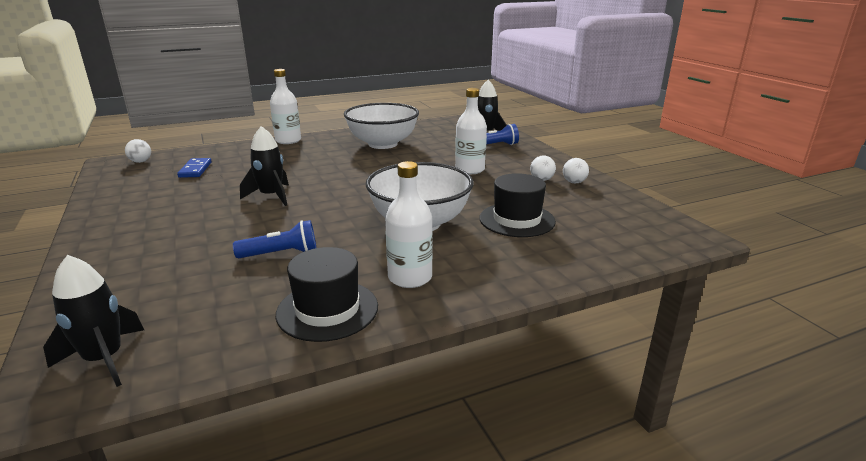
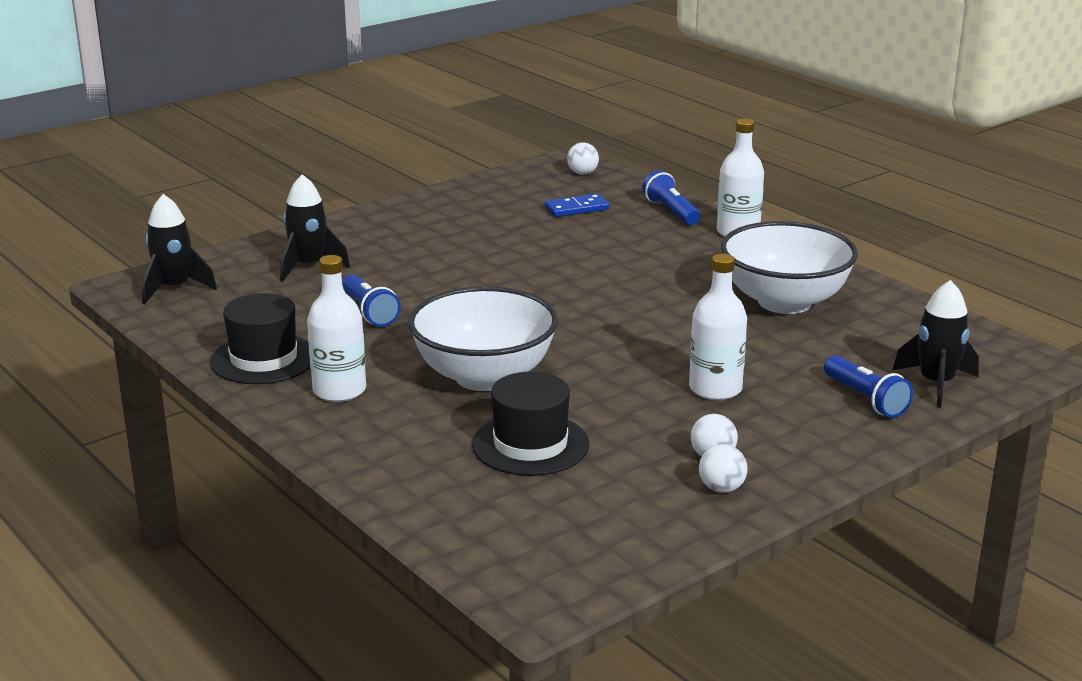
camera: 75 degrees right, 0 degrees up
(238, 149) = (671, 212): none -> blue flashlight
(271, 196) = (519, 271): black rocket -> black rocket (309, 266)

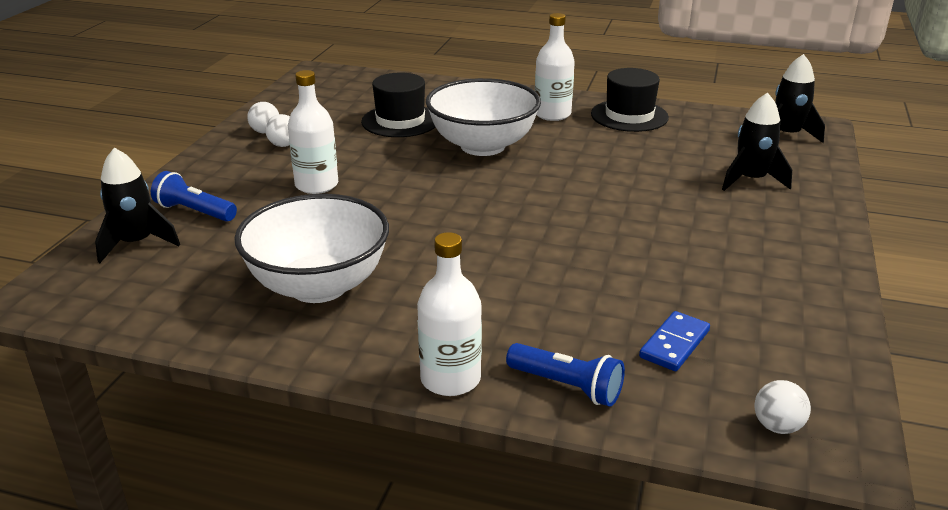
camera: 145 degrees right, 5 degrees up
(369, 312) = (633, 161): blue flashlight -> none

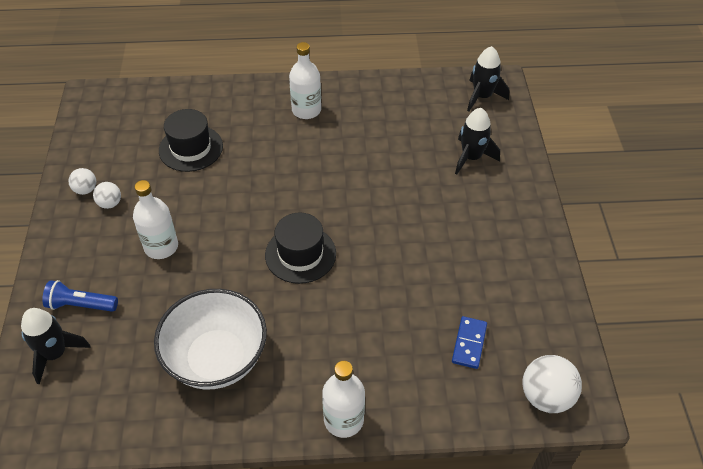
camera: 20 degrees left, 20 degrees up
(483, 146) = (268, 165): white bowl -> none
(567, 386) = (417, 402): blue flashlight -> none
(629, 116) = (364, 98): black hat -> black hat (300, 254)
(777, 426) = (545, 396): white ball -> white ball, size x1.77

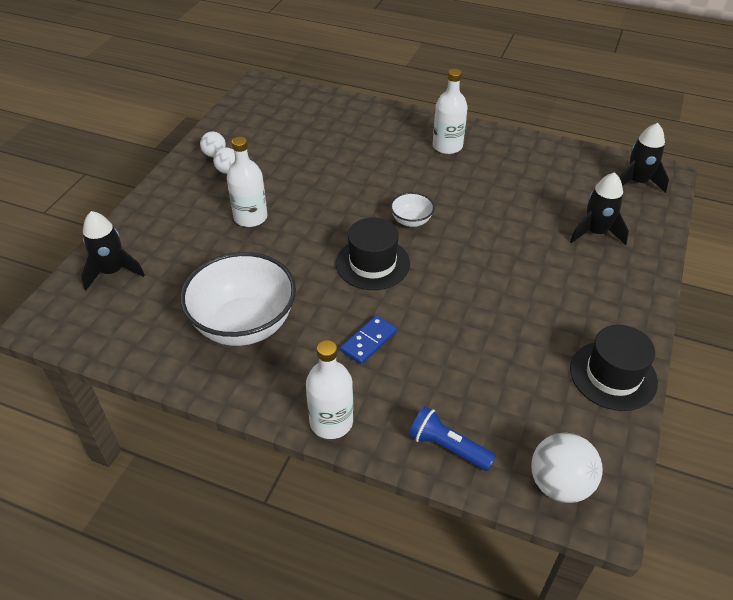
camera: 25 degrees right, 5 degrees down
(81, 305) = (156, 241): blue flashlight -> blue flashlight (447, 447)
(191, 148) = (323, 148): black hat -> black hat (613, 375)
(313, 199) = (411, 221): none -> white bowl
(469, 343) = (500, 401): blue domino -> blue domino (369, 341)

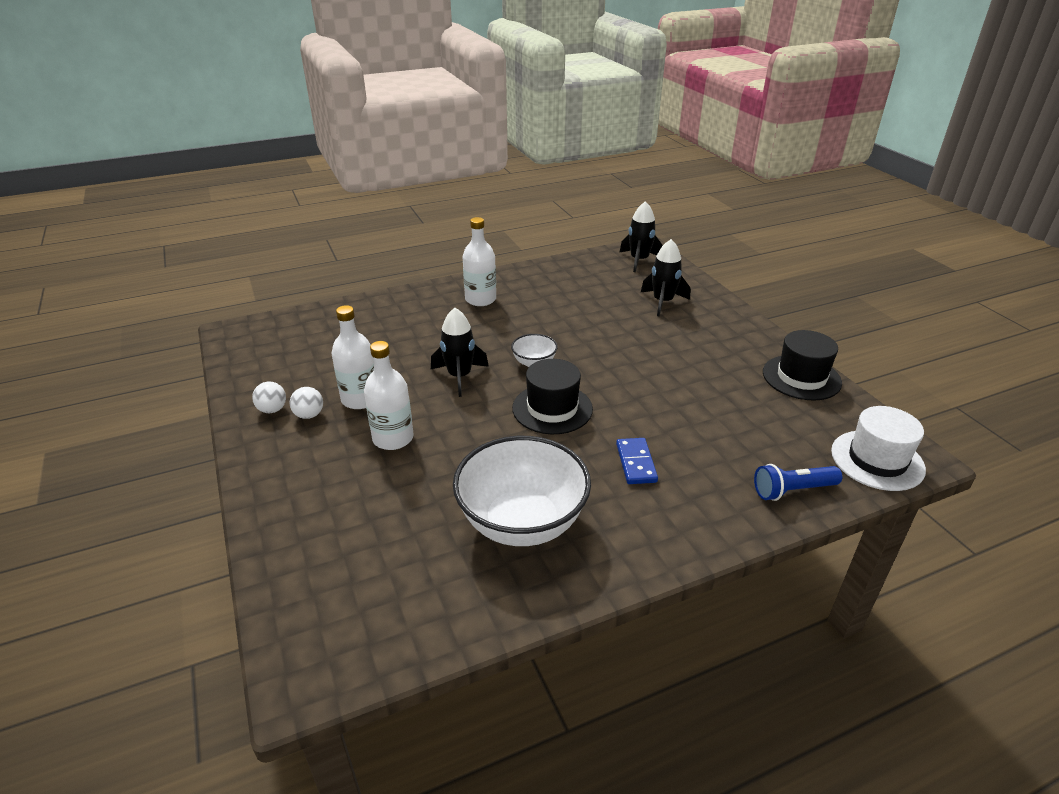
camera: 45 degrees left, 10 degrees down
(112, 271) = (317, 573): black rocket -> black rocket (459, 376)
(331, 422) = (701, 537): white bottle -> white bottle (360, 399)
(559, 484) = (877, 460): white ball -> white hat

